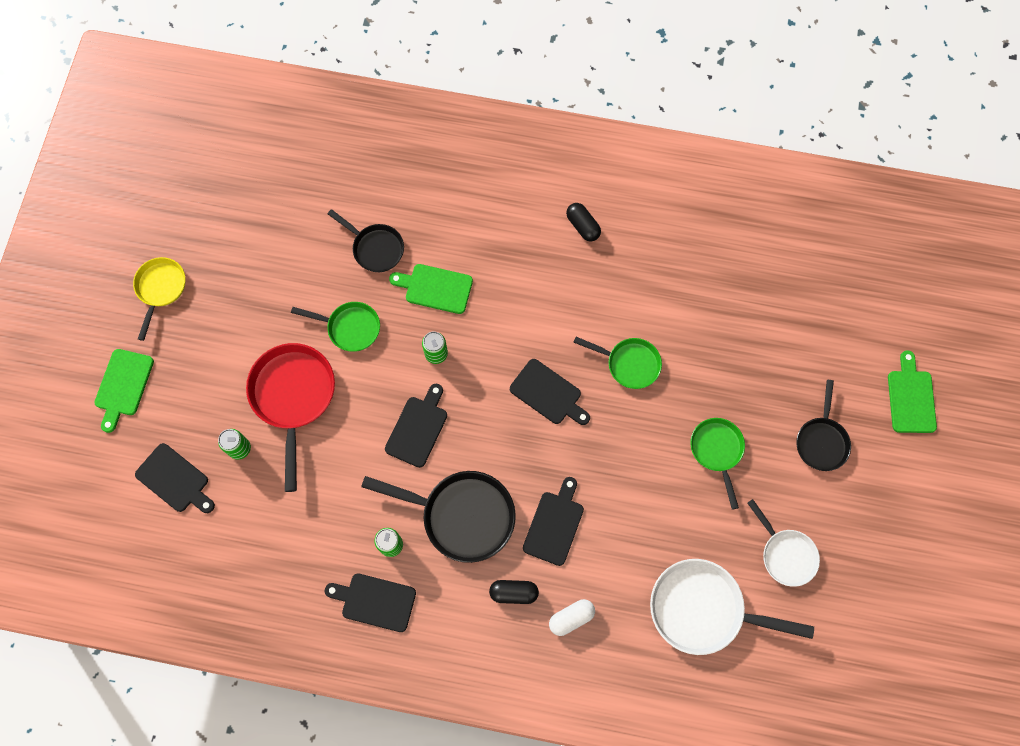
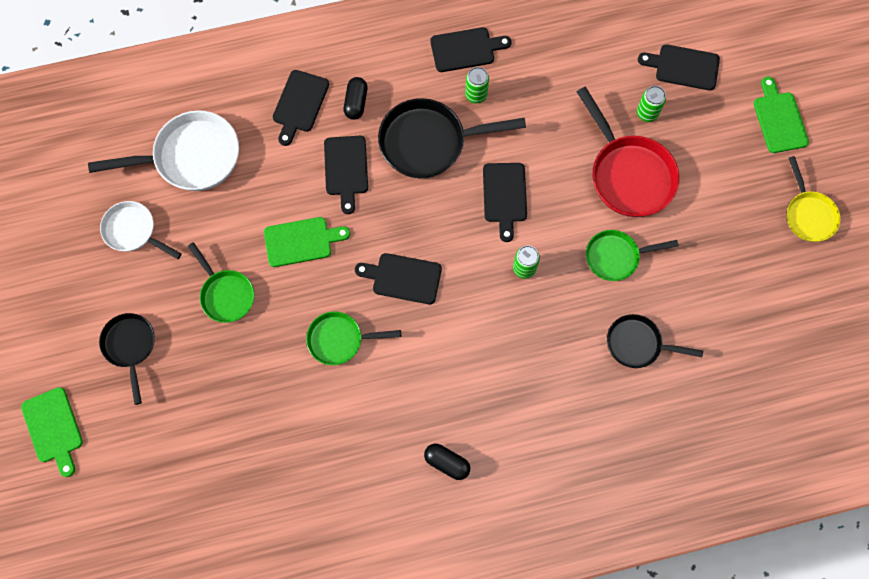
camera: 155 degrees right, 0 degrees up
(435, 288) = (558, 330): green cutting board -> green cutting board (301, 241)
(513, 593) = (356, 103): black capsule -> black capsule turned 60 degrees counterclockwise
(571, 618) = (299, 104): white capsule -> black cutting board

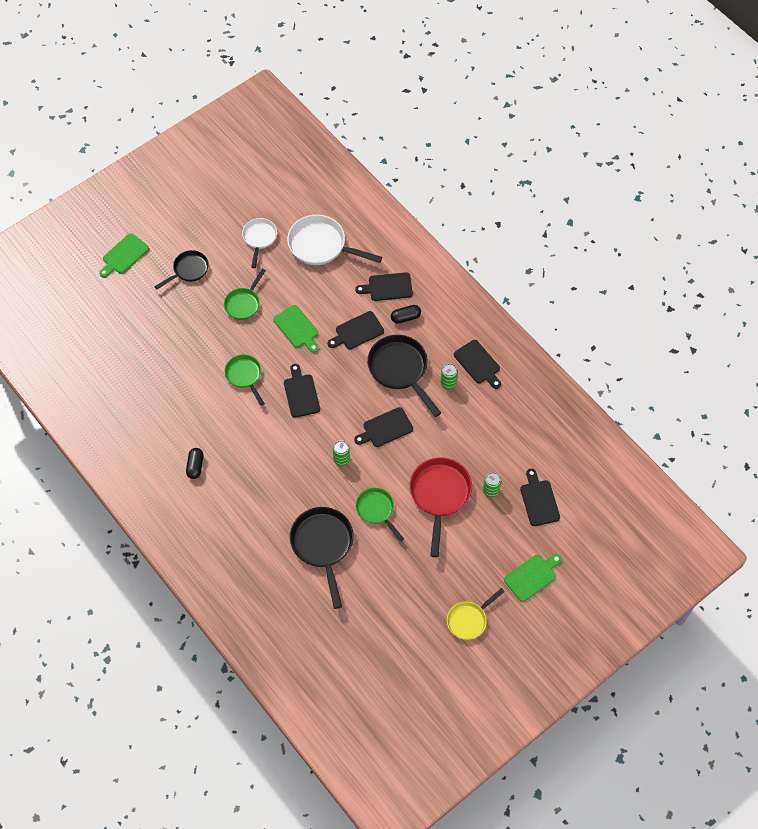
camera: 65 degrees right, 10 degrees down
(190, 157) = (321, 245): white pan -> white pan turned 150 degrees clockwise
(628, 174) = (439, 496): red pan -> red pan turned 150 degrees clockwise
(638, 344) = (323, 546): black pan -> black pan, size x1.64

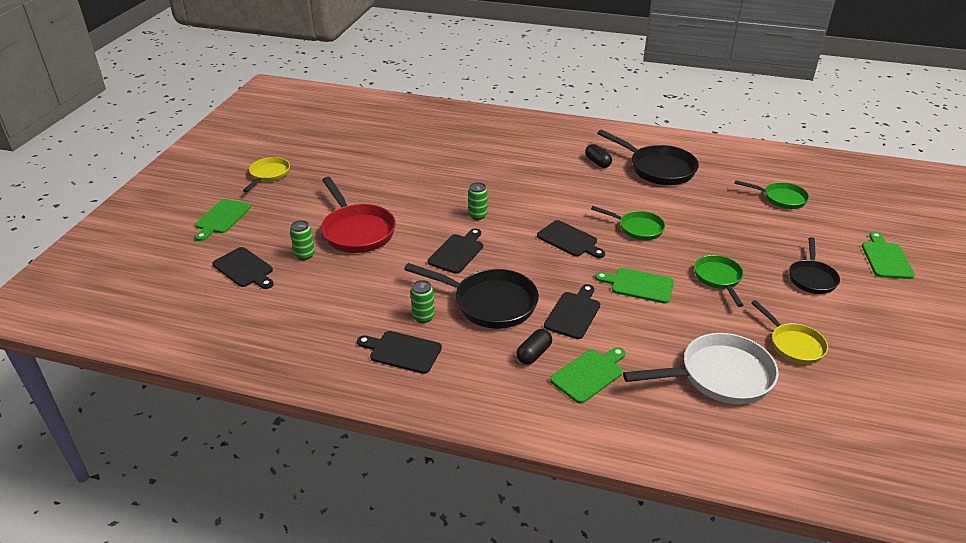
camera: 145 degrees right, 25 degrees down
(259, 238) = (793, 344): white pan -> yellow pan
(323, 546) = (437, 165): black pan -> black pan (657, 169)
(377, 510) = (410, 199): green pan -> green pan (781, 198)
(387, 287) = (589, 374): black cutting board -> green cutting board

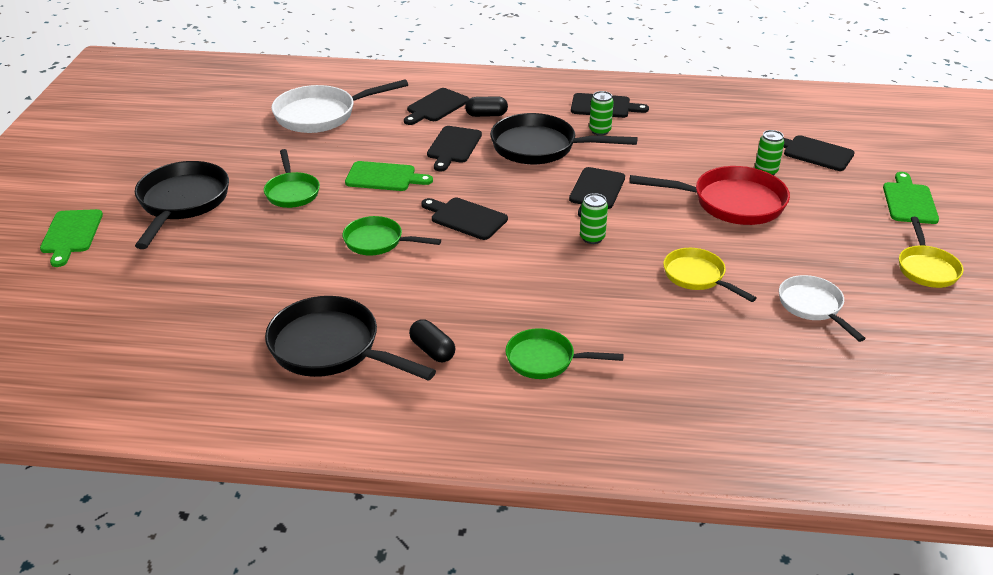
camera: 170 degrees right, 0 degrees up
(357, 231) = (731, 203): red pan -> red pan turned 135 degrees clockwise
(362, 162) = (813, 307): none -> white pan
(534, 354) = (486, 115): black capsule -> black capsule turned 60 degrees clockwise
(589, 374) = (436, 106): green cutting board -> black cutting board
(781, 198) = (153, 311): green pan -> green pan (545, 360)
(793, 344) = (241, 142): yellow pan -> yellow pan (697, 277)
(811, 278) = (182, 203): black pan -> black pan, size x1.64

